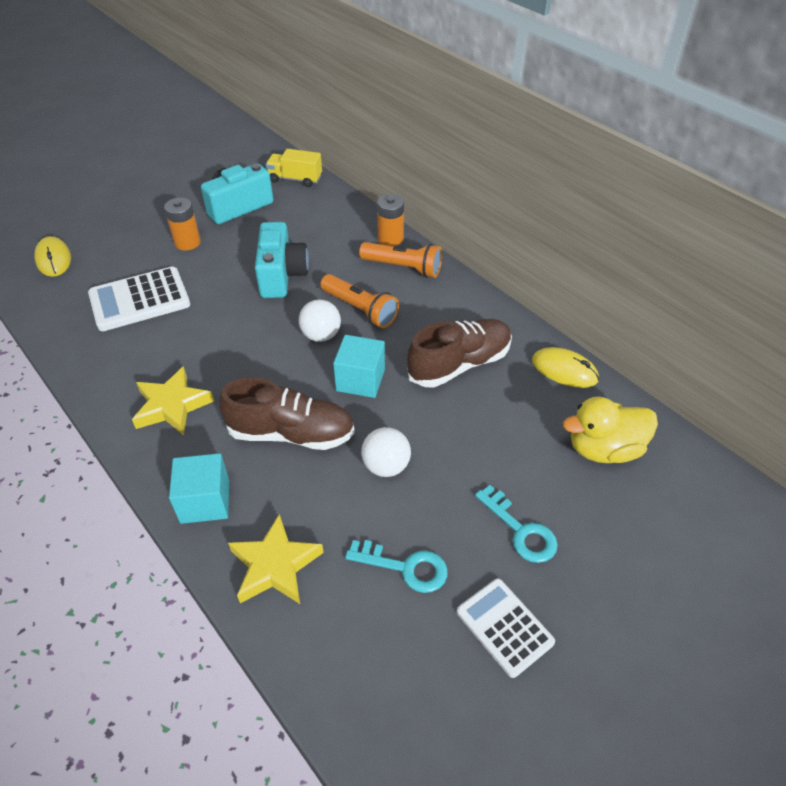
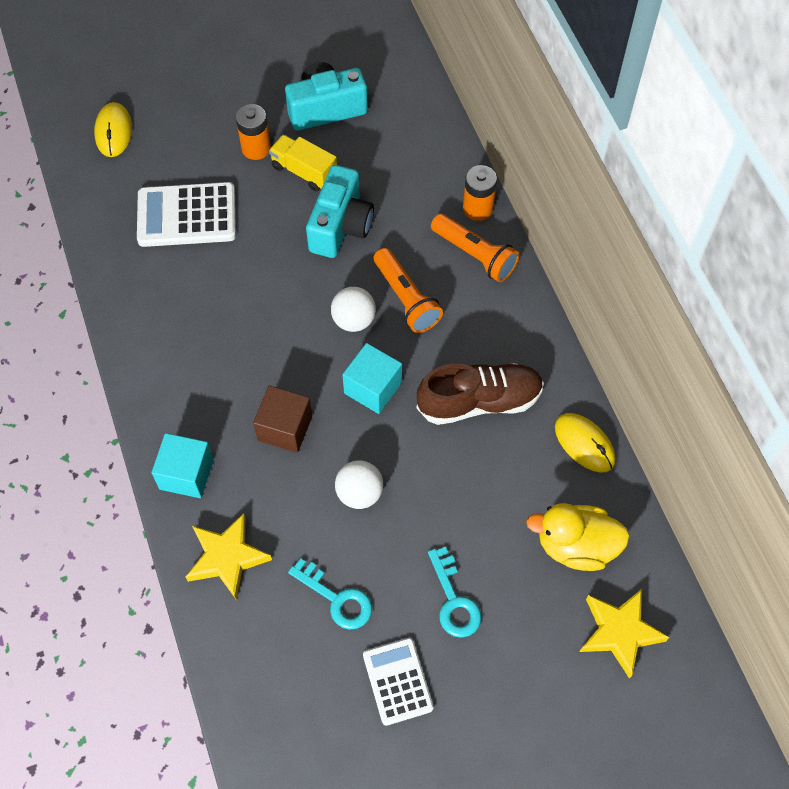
camera: 20 degrees right, 15 degrees up
(172, 406) = (185, 360): yellow star -> yellow star (619, 632)
(291, 433) = (285, 428): brown shoe -> brown cube
(295, 179) = (404, 82): yellow truck -> yellow truck (304, 171)

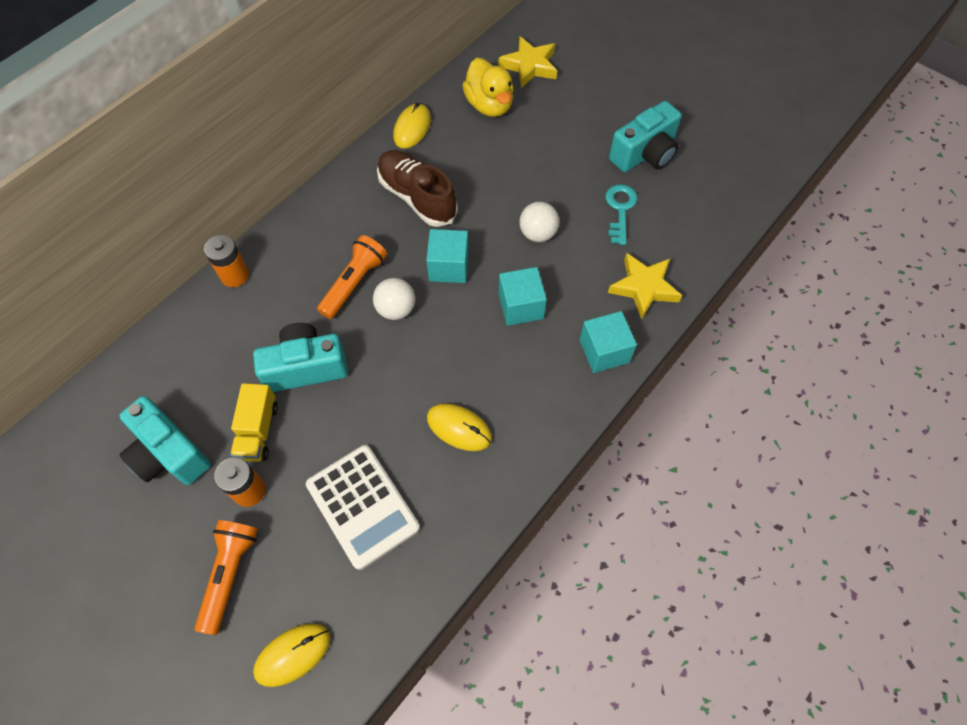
camera: 120 degrees left, 0 degrees up
(201, 313) = (459, 428): none -> yellow mouse
(285, 428) = (520, 306): brown cube -> turquoise cube
(398, 681) = (644, 154): white calculator -> turquoise camera
(454, 600) = (572, 149): turquoise key -> none
(475, 255) = (285, 256): orange flashlight -> orange flashlight (230, 574)

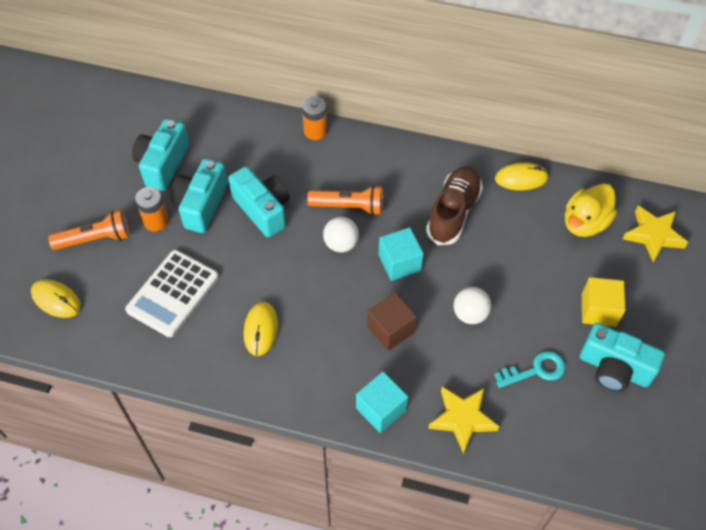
camera: 65 degrees right, 5 degrees down
(258, 430) = (201, 205): yellow truck -> turquoise camera
(520, 306) = (390, 329): turquoise cube -> brown cube
(583, 137) = (598, 310): none -> yellow cube

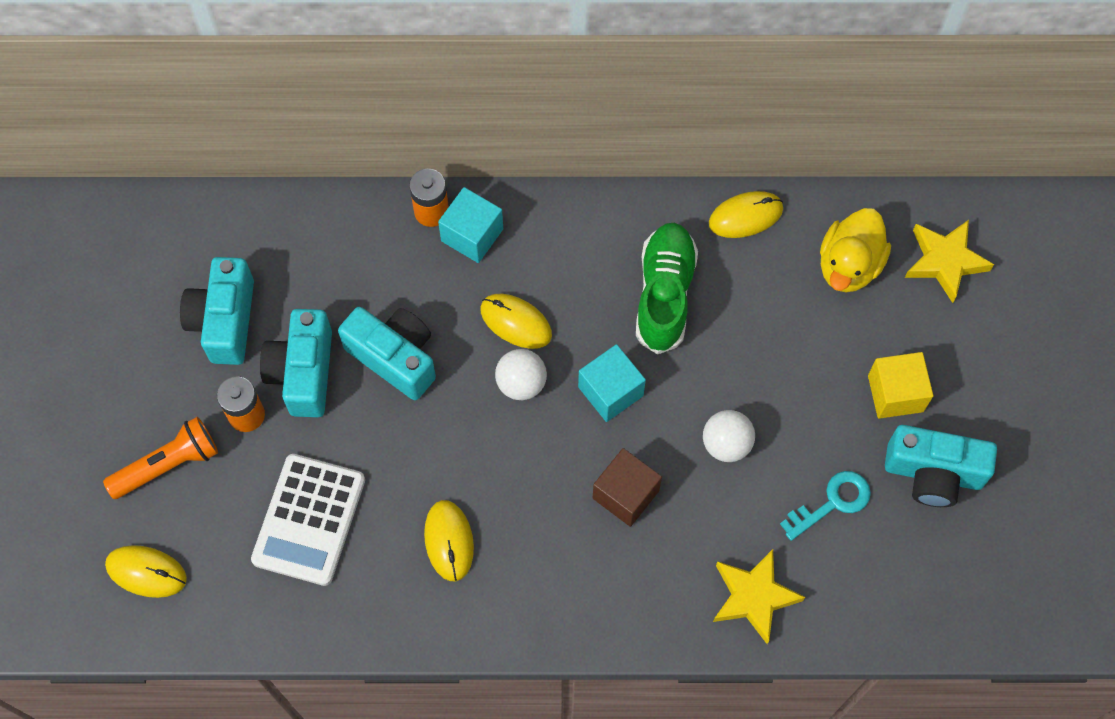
camera: 15 degrees left, 10 degrees up
(349, 207) = (516, 322): orange flashlight -> yellow mouse
(381, 409) = (644, 612): turquoise cube -> turquoise cube (472, 235)
(453, 212) = (664, 294): brown shoe -> green shoe

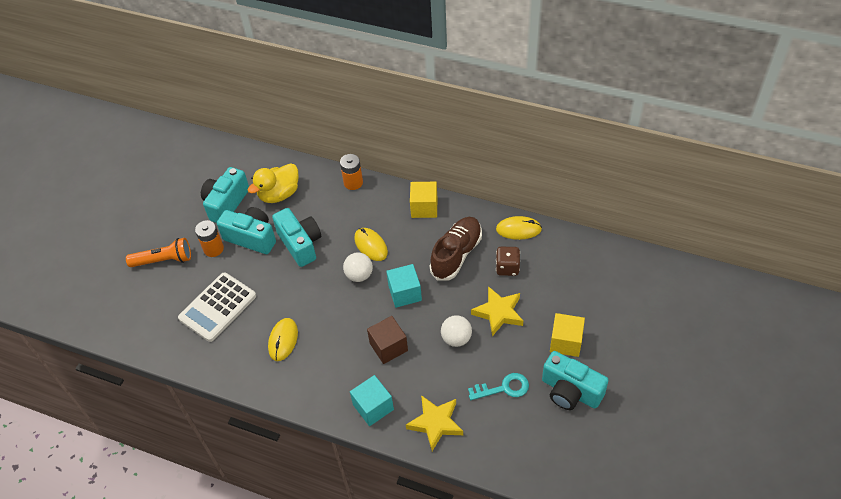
camera: 25 degrees right, 15 degrees down
(146, 572) = (126, 306): yellow mouse -> none
(303, 372) = (251, 238): turquoise camera -> turquoise camera turned 90 degrees clockwise
(472, 235) = (368, 199): turquoise cube -> turquoise cube (373, 407)
(574, 223) = (424, 207): none -> yellow cube
(664, 294) = (456, 254): green shoe -> brown shoe
(755, 292) = (507, 268): none -> brown dice
(849, 265) = (566, 269): yellow duck -> yellow duck (279, 194)
(945, 261) = (624, 283): yellow star -> yellow star (498, 313)

